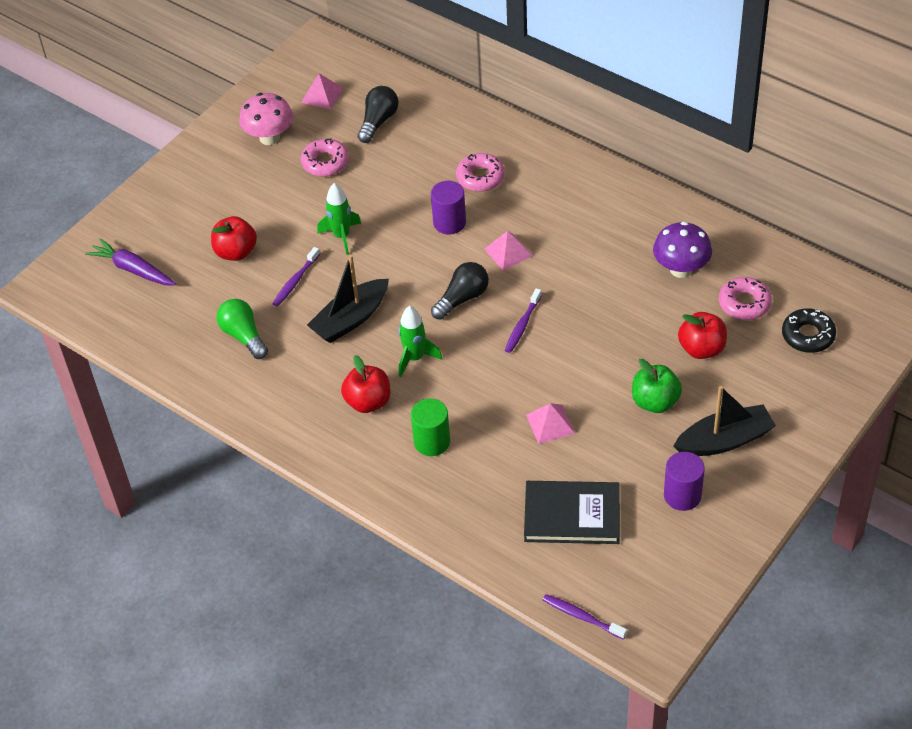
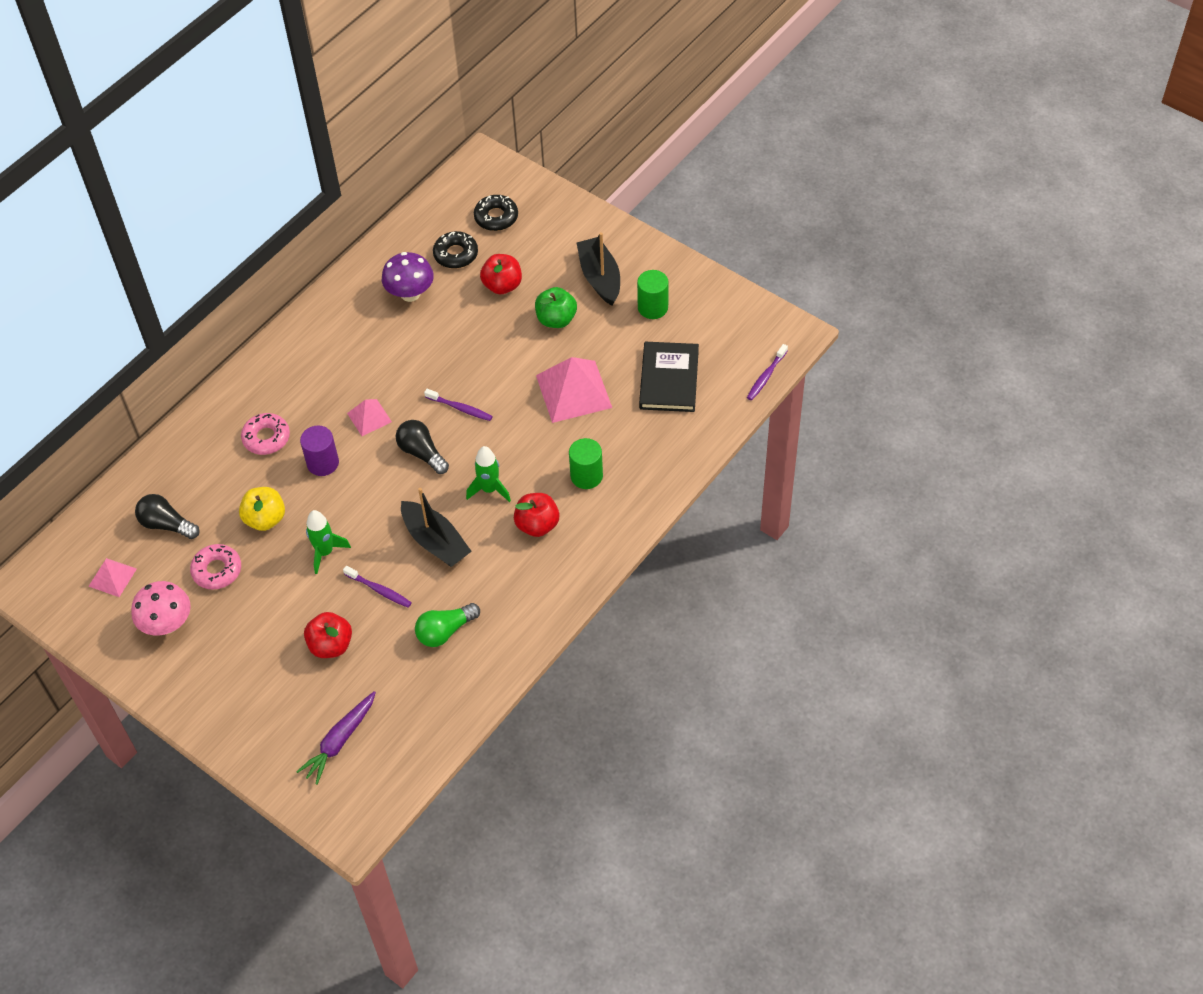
camera: 90 degrees left, 5 degrees up
(382, 188) = (265, 519): none -> yellow apple
(550, 424) = (574, 391): pink pyramid -> pink pyramid, size x1.86
(682, 495) = (653, 307): purple cylinder -> green cylinder
(744, 303) = (456, 254): pink donut -> black donut

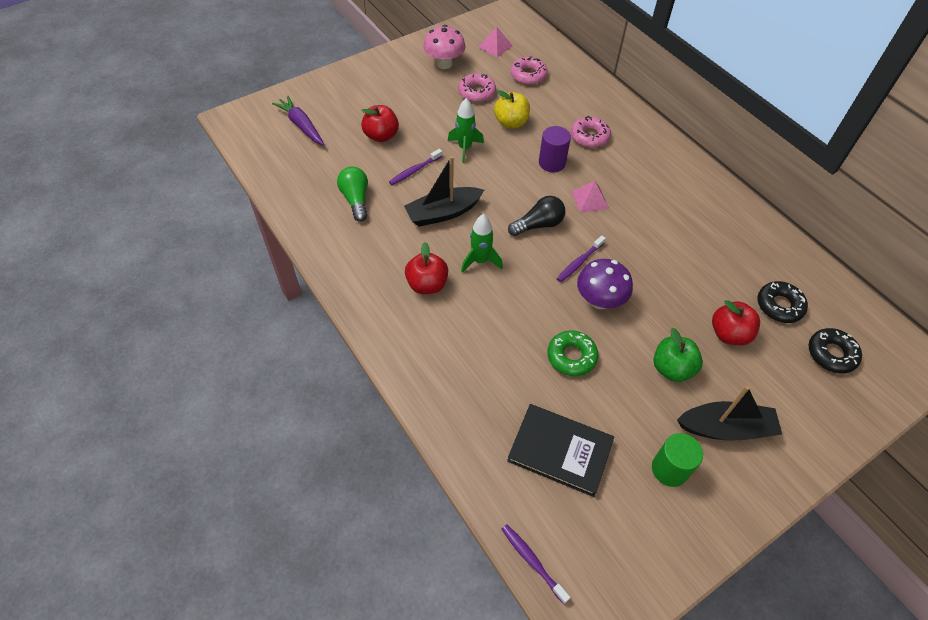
camera: 105 degrees right, 0 degrees up
(166, 524) = (528, 75): black light bulb -> pink donut
(410, 294) = (731, 258): purple mushroom -> purple mushroom (599, 300)
(574, 391) = (571, 356): pink pyramid -> green donut
(586, 476) = (464, 337): green cylinder -> none

